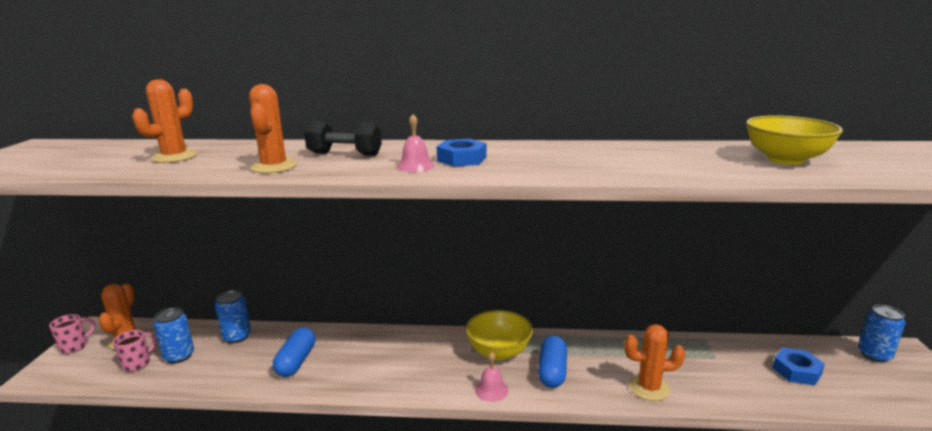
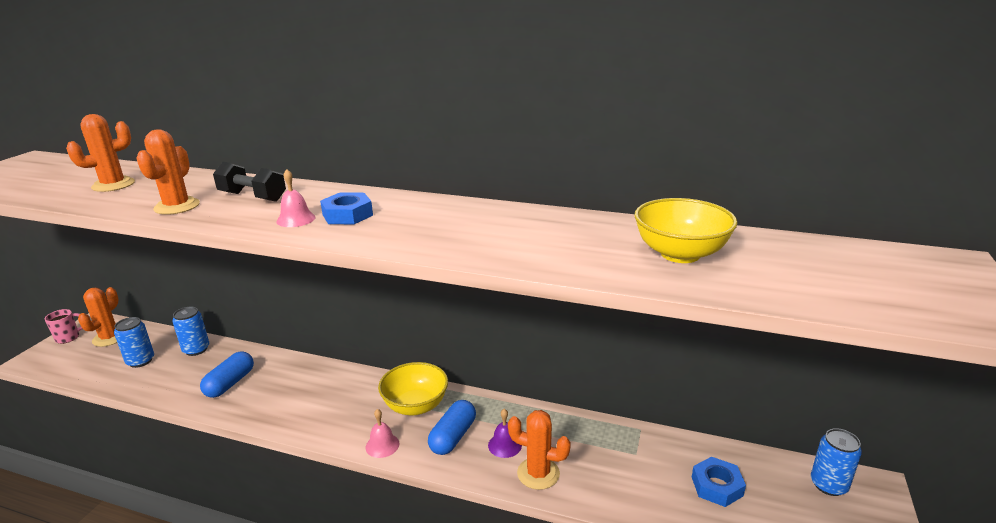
camera: 15 degrees right, 5 degrees up
(137, 364) = (105, 362): pink mug -> none
(603, 370) = (504, 445): none -> purple bell

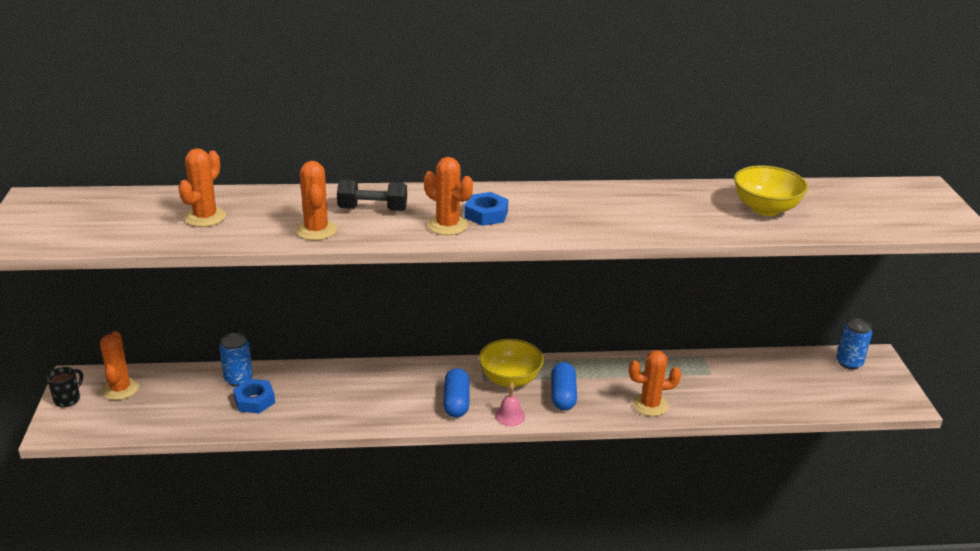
camera: 25 degrees left, 5 degrees up
(68, 337) = (68, 399): pink mug -> black mug
(140, 361) = (189, 403): blue can -> none
(230, 383) = (313, 401): blue capsule -> blue capsule (456, 402)
(296, 219) = (447, 225): pink bell -> orange cactus
(504, 445) = (609, 391): purple bell -> none
(717, 486) = (779, 382): blue nut -> blue nut (254, 400)

